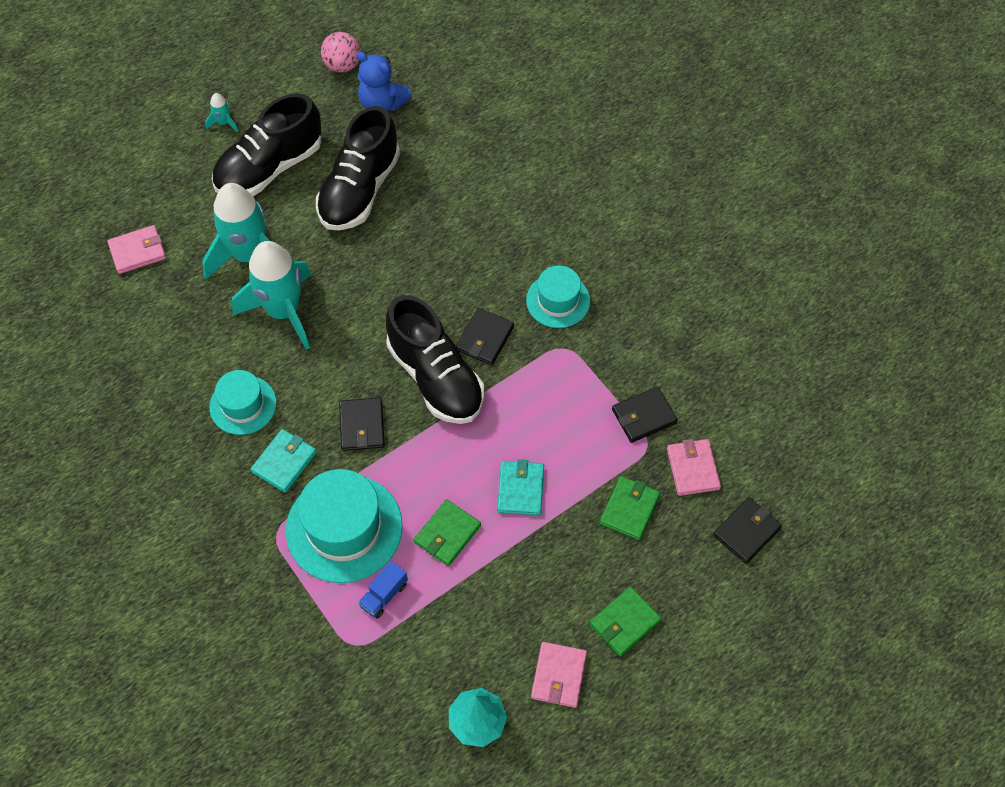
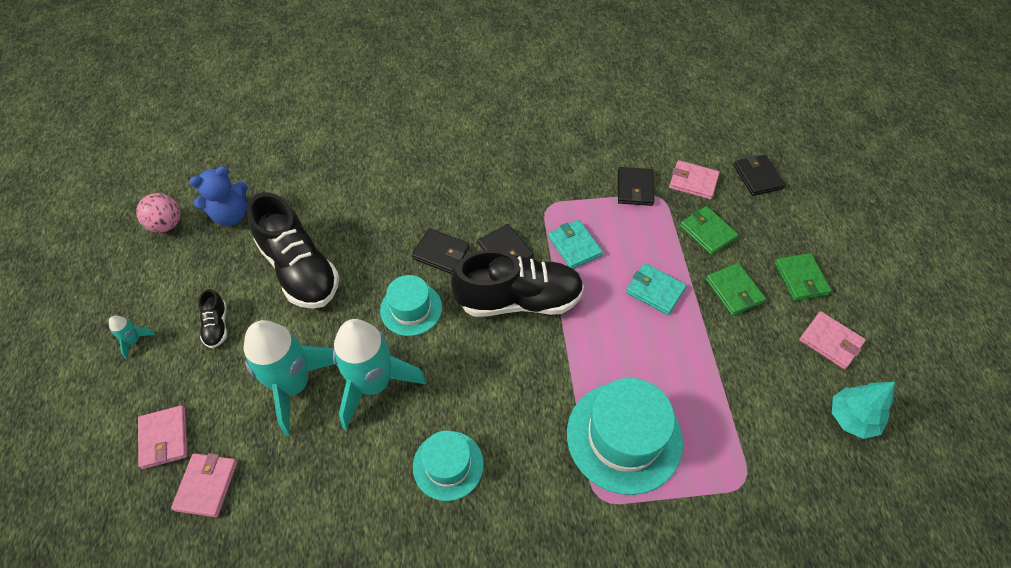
camera: 60 degrees left, 5 degrees down
(158, 199) = (164, 438): none -> pink wallet
(269, 168) = (217, 326): black shoe -> black shoe, size x0.44
(284, 462) = (530, 456): turquoise wallet -> turquoise wallet (574, 246)
(362, 426) = (531, 375): black wallet -> black wallet (441, 253)
(384, 595) = (705, 435): blue truck -> none
(447, 534) = (669, 359): green wallet -> green wallet (734, 291)
(558, 300) = (504, 191): turquoise hat -> turquoise hat (411, 309)

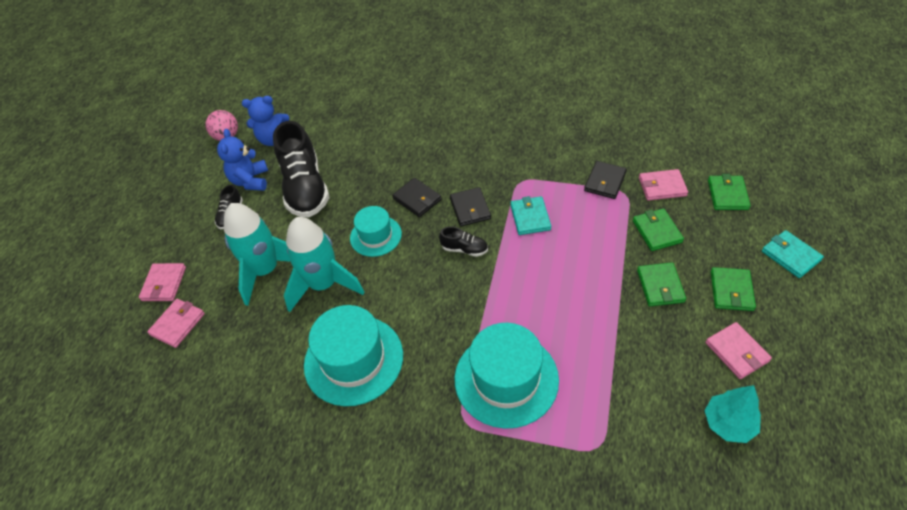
camera: 25 degrees right, 5 degrees down
(134, 341) = (173, 212): turquoise rocket -> none
(224, 276) = (250, 181): none -> blue teddy bear
(448, 465) = (353, 360): turquoise hat -> turquoise hat, size x1.67
(519, 300) = (464, 249): black shoe -> black shoe, size x0.44
(655, 290) = (586, 269): turquoise wallet -> turquoise wallet (790, 256)
(693, 182) = (662, 187): pink wallet -> pink wallet turned 45 degrees counterclockwise
(757, 177) = (727, 195): black wallet -> green wallet

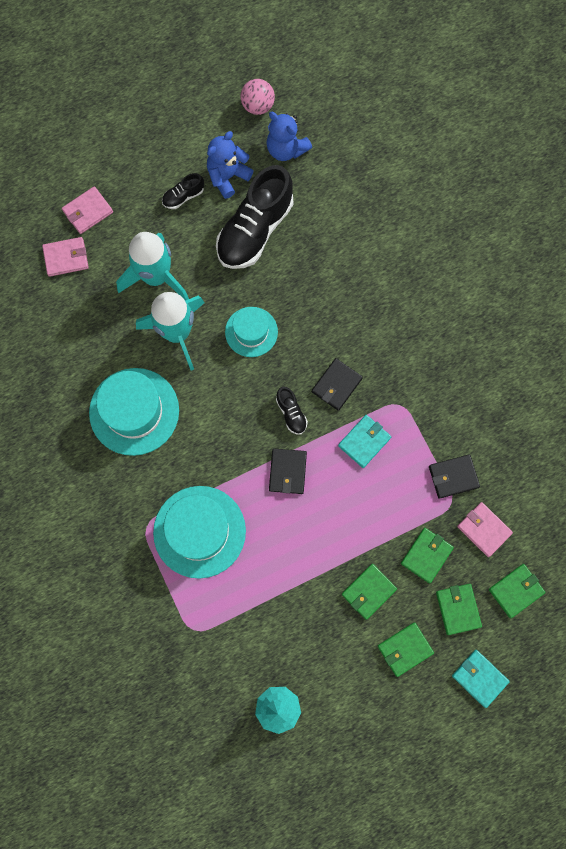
camera: 45 degrees right, 25 degrees up
(417, 199) = (313, 333): black wallet -> black wallet (287, 471)
(718, 237) = (458, 609): none -> green wallet
(736, 352) = (346, 683): pink wallet -> none
(790, 256) = (479, 678): turquoise wallet -> turquoise wallet turned 60 degrees counterclockwise

